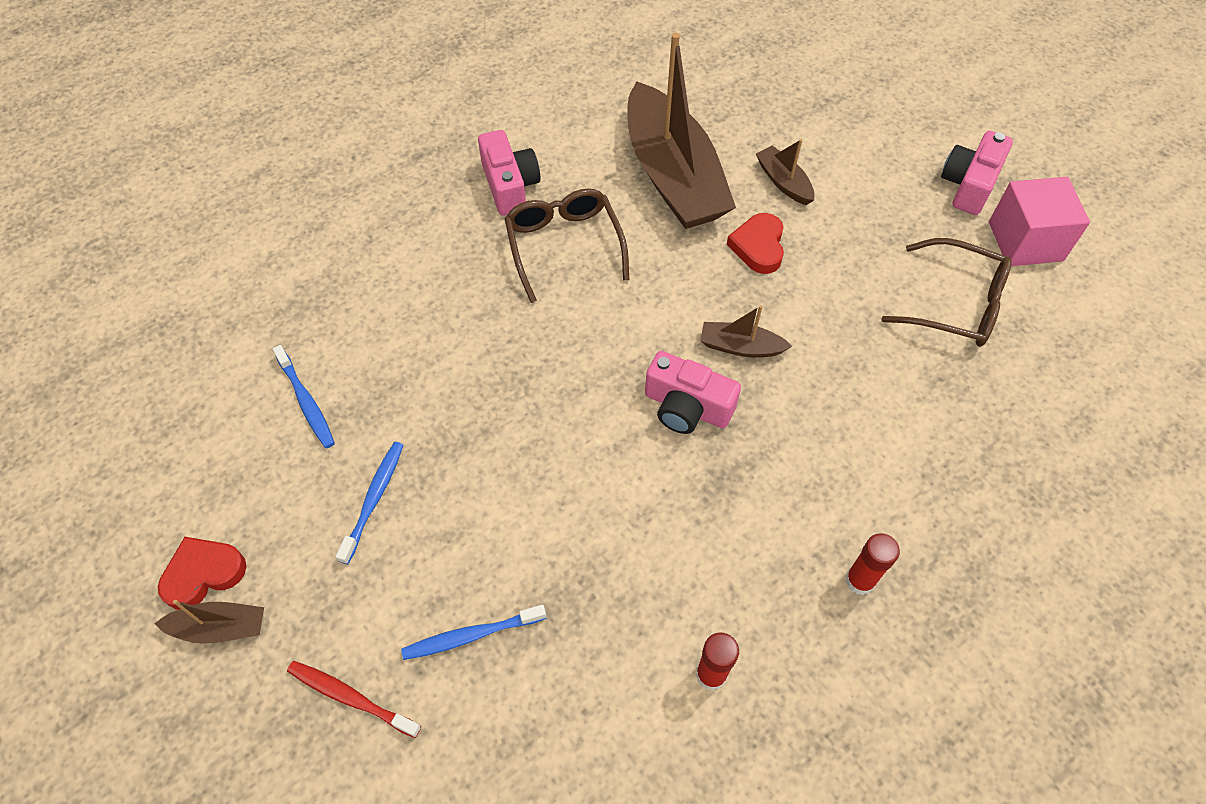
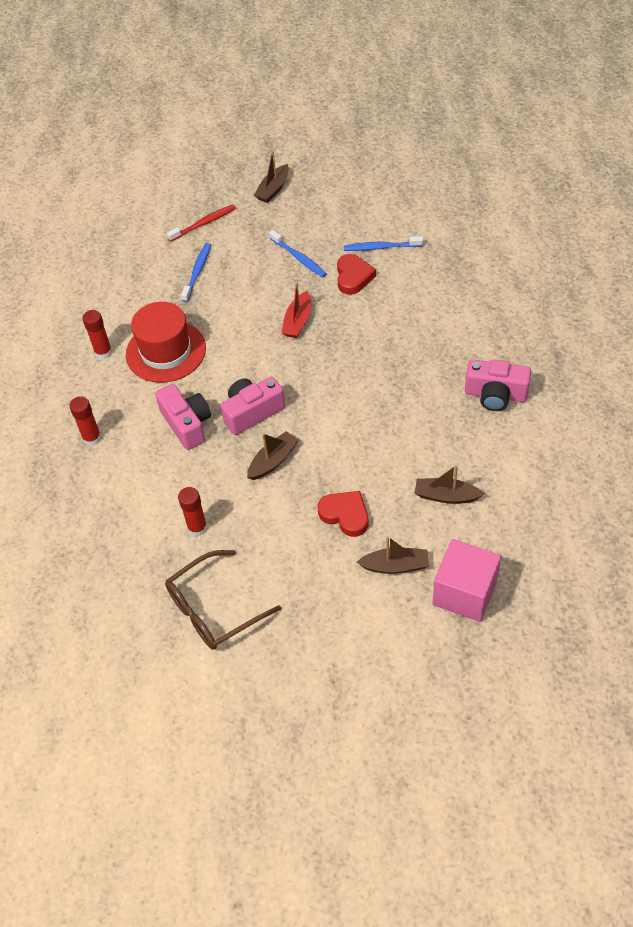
camera: 125 degrees right, 5 degrees down
(203, 574) = (305, 189): red heart -> red heart (353, 277)
(503, 435) = (298, 321): none -> red boat
(564, 245) = (420, 403): brown glasses -> none
(654, 580) = (166, 351): none -> red hat
(673, 176) = (446, 496): brown boat -> brown boat, size x0.42
(882, 374) = (197, 528): none -> red glue stick
(969, 185) = (309, 700): pink camera -> pink camera (187, 424)
(1025, 241) = (230, 700): pink cube -> pink cube (464, 592)

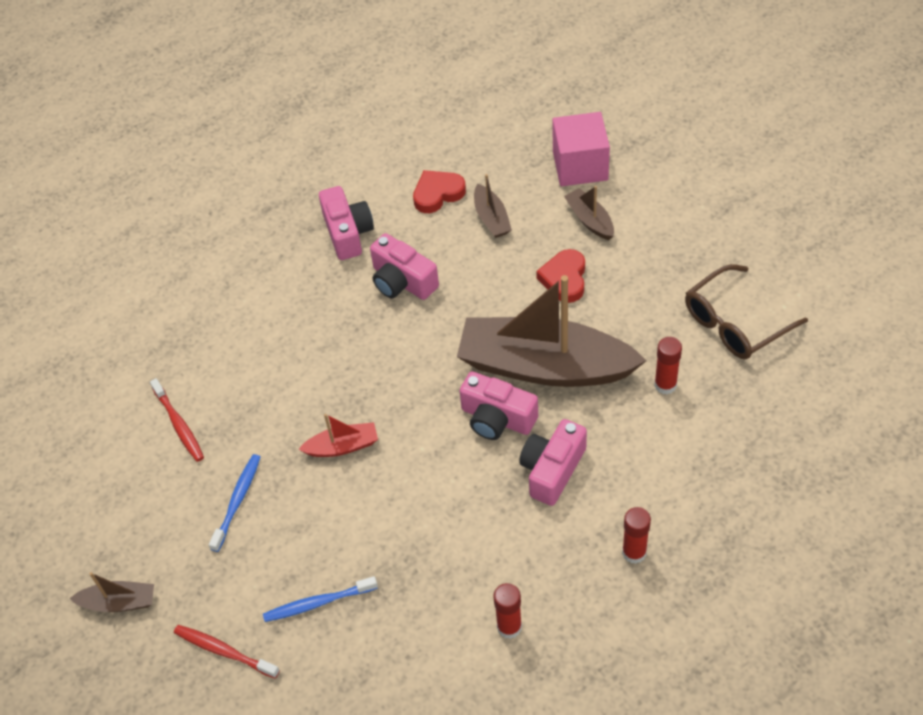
camera: 120 degrees left, 0 degrees up
(166, 351) = (466, 556): red hat -> none
(213, 609) = (734, 323): brown glasses -> brown glasses turned 120 degrees clockwise
(273, 461) = (545, 366): brown boat -> brown boat, size x2.39
(353, 277) = (243, 428): red heart -> red heart (437, 194)
(381, 247) = (179, 425): blue toothbrush -> red toothbrush
(419, 409) = (402, 281): none -> pink camera

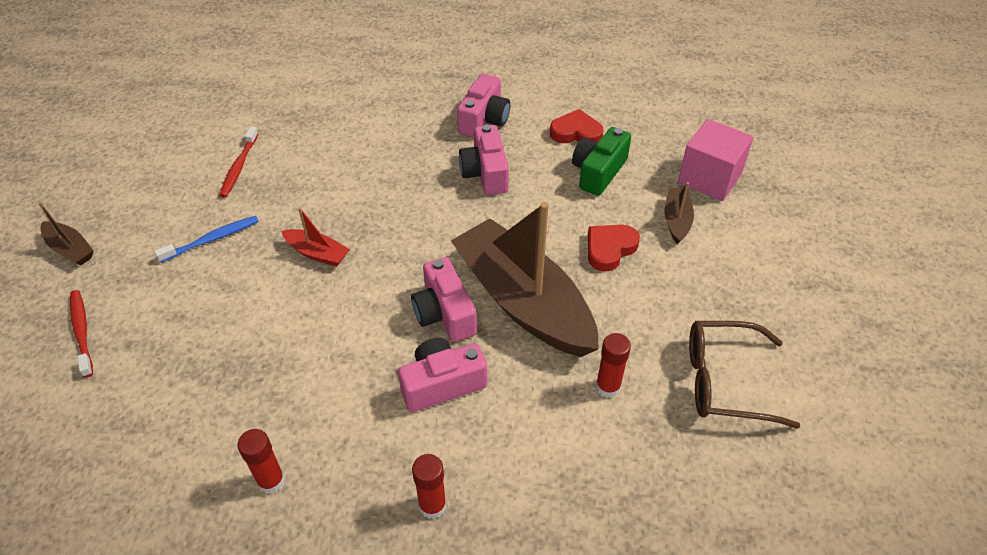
camera: 35 degrees right, 5 degrees down
(318, 603) = (173, 348): blue toothbrush -> none
(491, 218) = (598, 172): brown boat -> green camera

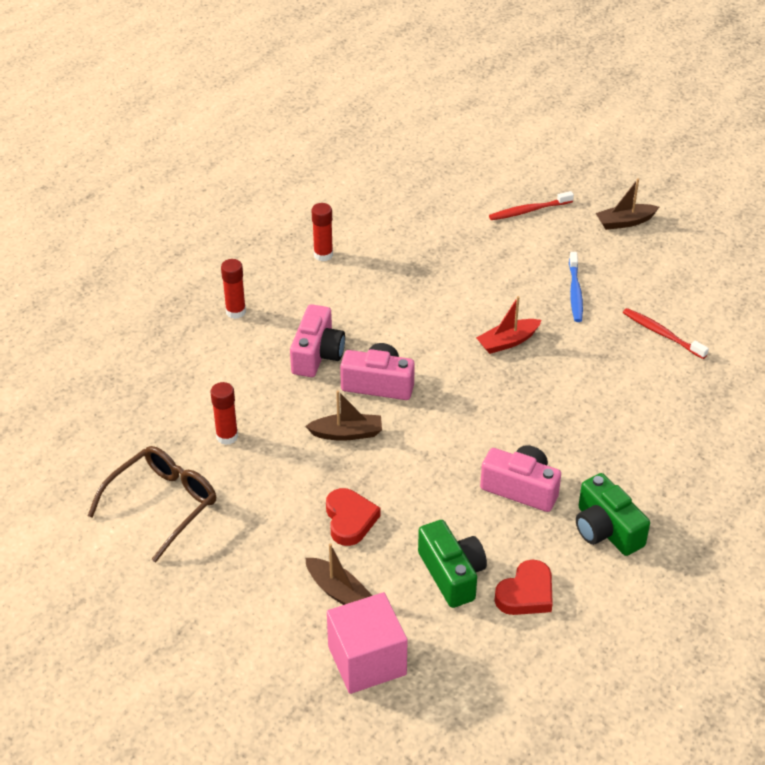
camera: 125 degrees right, 5 degrees down
(82, 331) = (528, 211): red toothbrush -> red toothbrush turned 150 degrees clockwise
(484, 120) = (606, 530): pink camera -> green camera
(523, 302) = (347, 433): brown boat -> brown boat, size x0.42

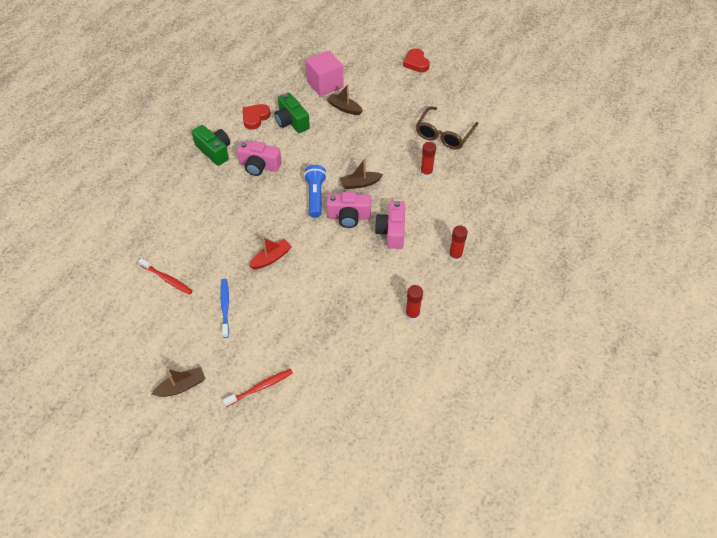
camera: 170 degrees right, 10 degrees up
(350, 520) = (347, 139): red heart -> red heart (416, 63)
(427, 423) = (315, 196): none -> blue flashlight

